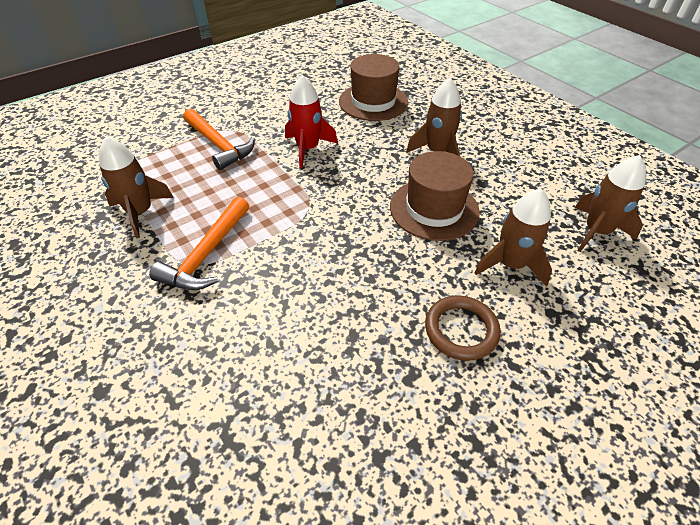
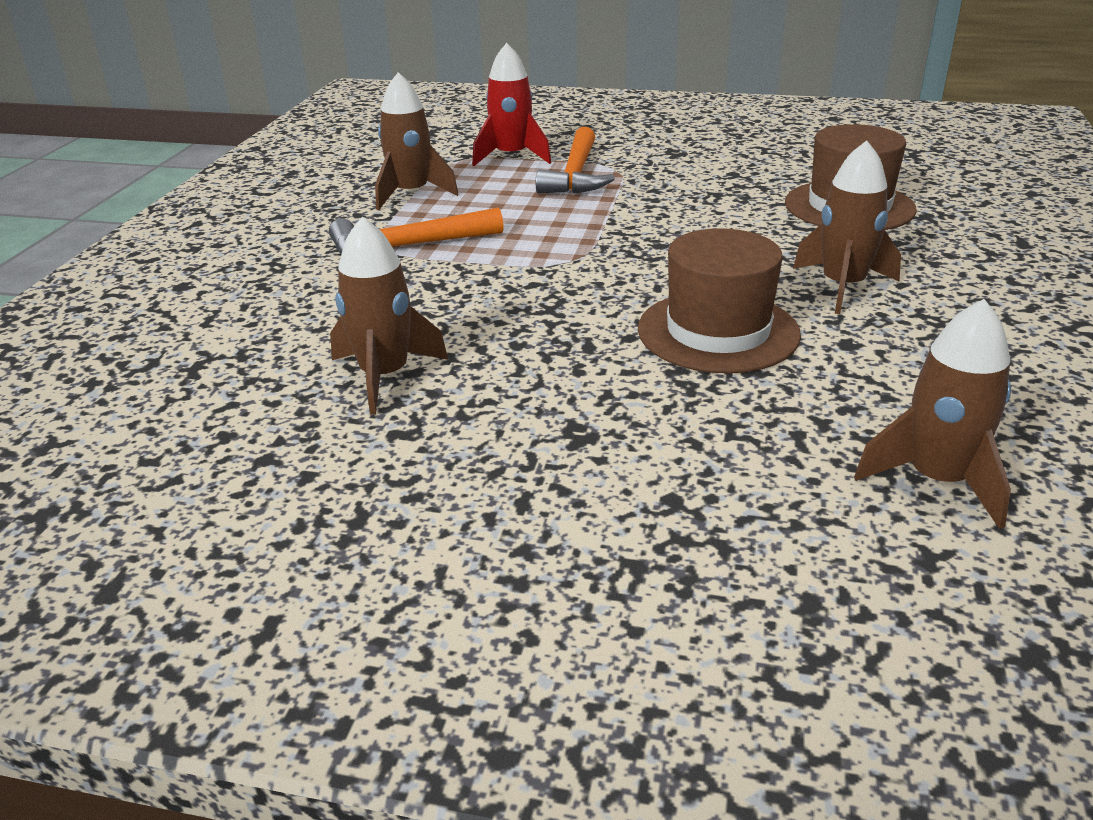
camera: 50 degrees right, 15 degrees down
(308, 149) = (668, 215): red rocket -> red rocket (511, 156)
(461, 330) = (526, 438): brown ring -> none
(510, 264) = (713, 429): brown rocket -> brown rocket (385, 376)

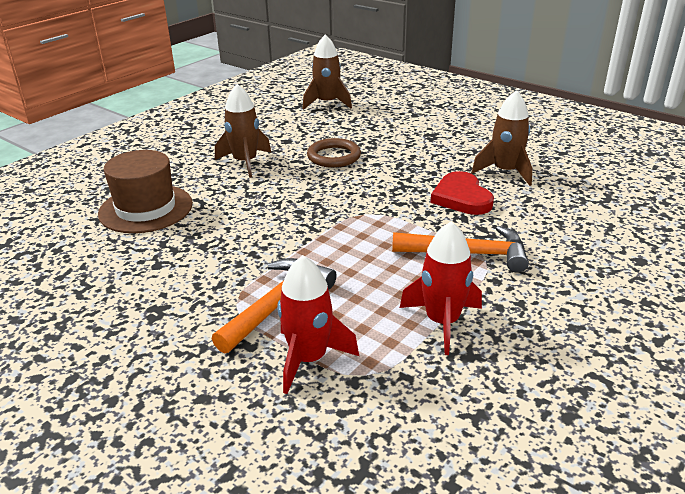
camera: 155 degrees left, 0 degrees up
(411, 194) = (442, 322): brown rocket -> red rocket
(445, 311) = (461, 197): none -> red heart
(718, 331) = (334, 156): brown hat -> brown ring

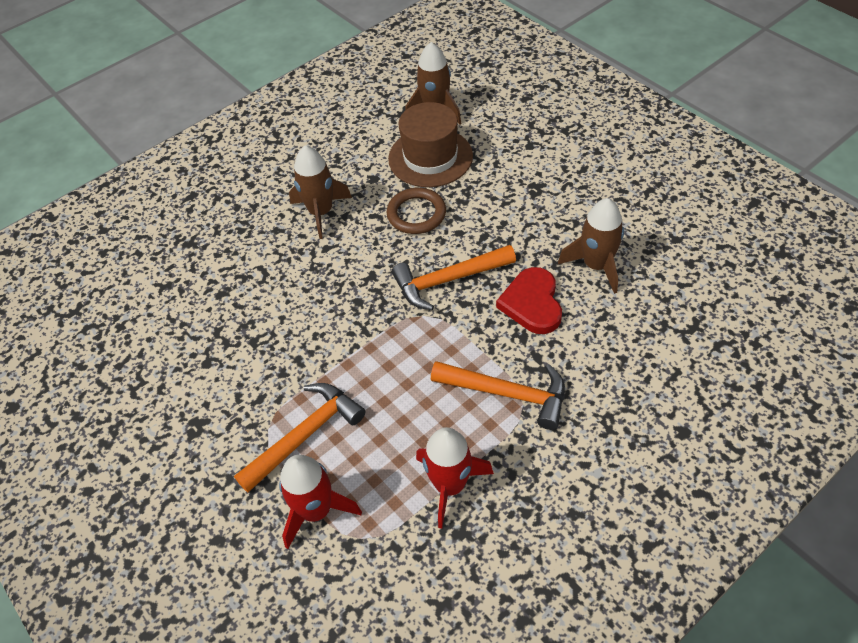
camera: 15 degrees right, 20 degrees up
(146, 208) = (209, 276): brown hat -> brown hat (430, 157)
(379, 191) = (447, 280): none -> orange hammer

